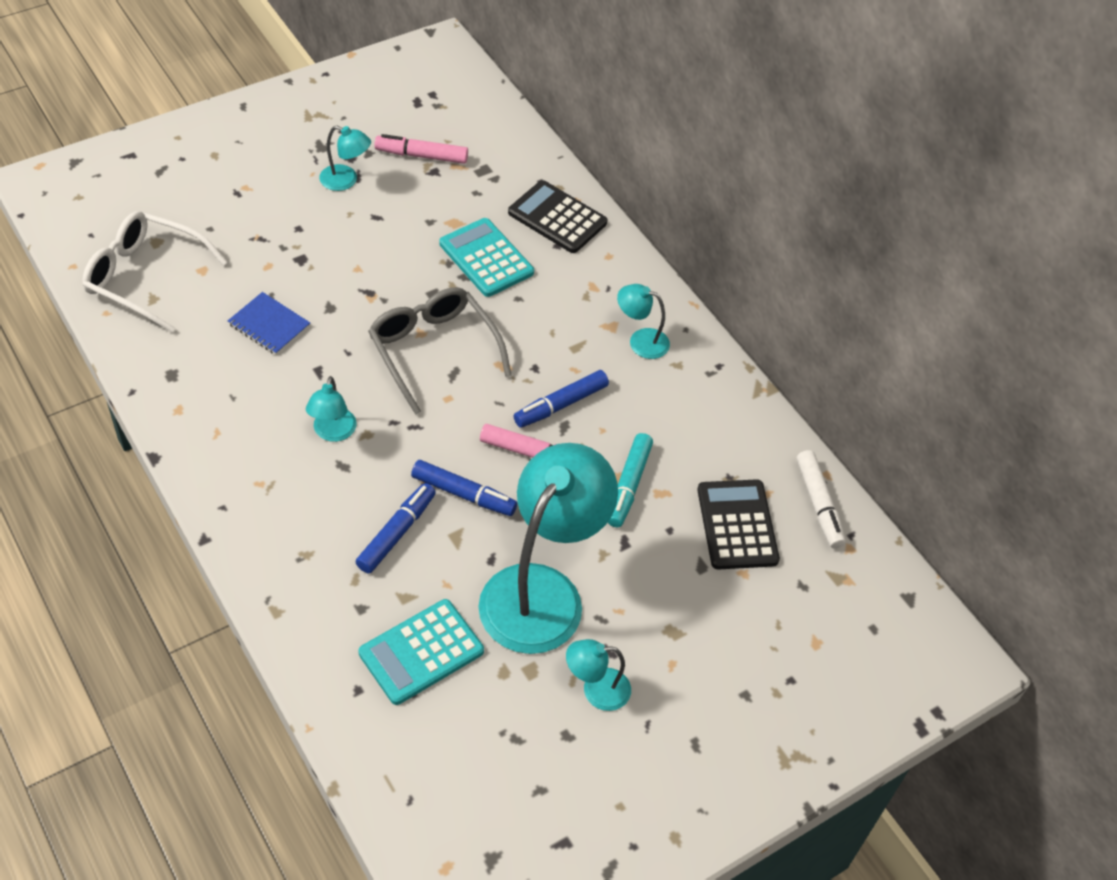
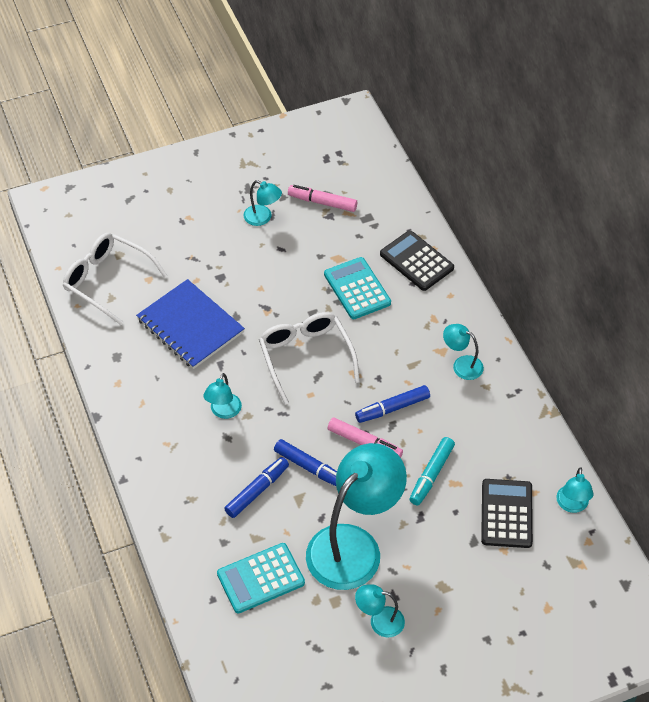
camera: 15 degrees right, 0 degrees up
(269, 325) = (190, 326): blue notebook -> blue notebook, size x1.84
(433, 350) = (306, 357): grey glasses -> white glasses
(819, 504) = (572, 505): white marker -> turquoise lamp

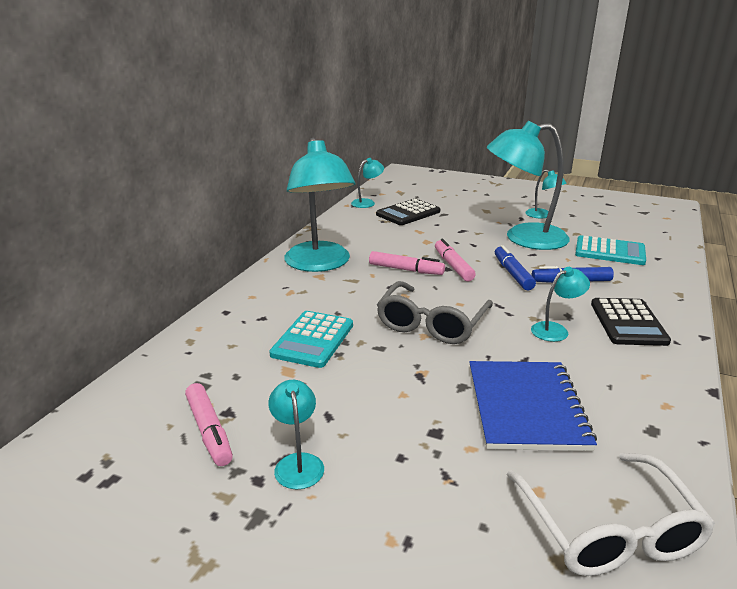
camera: 135 degrees left, 25 degrees down
(306, 357) = (431, 324): white glasses -> grey glasses
(392, 408) = (406, 270): blue marker -> pink marker
(416, 261) = (230, 328): black calculator -> black calculator (628, 322)
(431, 475) = (428, 238): turquoise marker -> none
(462, 365) = (320, 264): turquoise lamp -> turquoise lamp, size x2.25

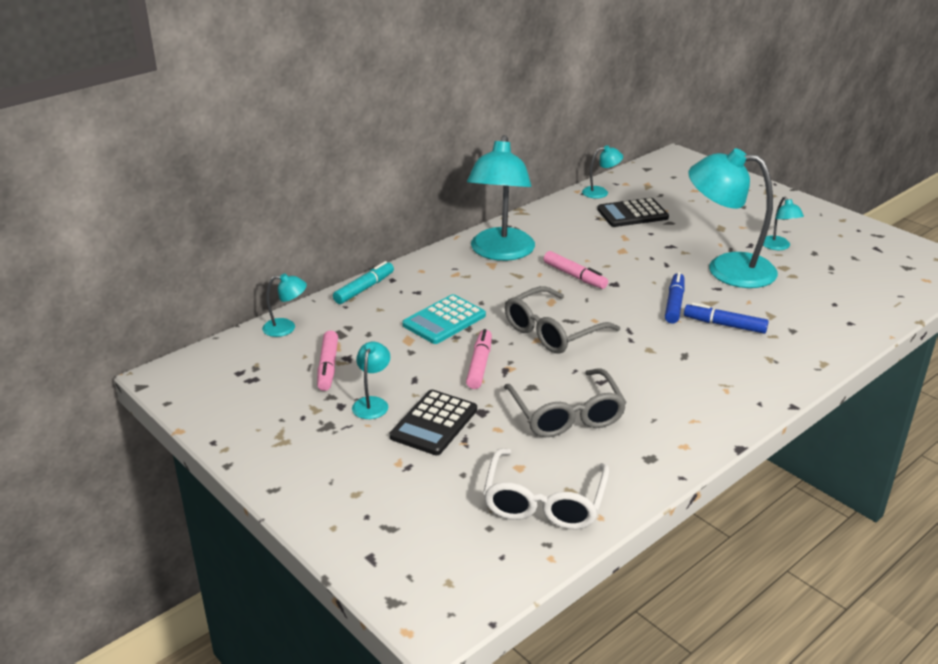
camera: 25 degrees right, 5 degrees up
(200, 328) = (364, 289): none -> turquoise marker
(453, 266) = (623, 282): pink marker -> pink marker (479, 365)
(526, 407) = (567, 415): blue notebook -> grey glasses
(555, 330) = (657, 364): turquoise lamp -> turquoise lamp (286, 328)
(609, 251) = (804, 304): turquoise calculator -> none
(628, 322) = (734, 376): black calculator -> black calculator (434, 423)

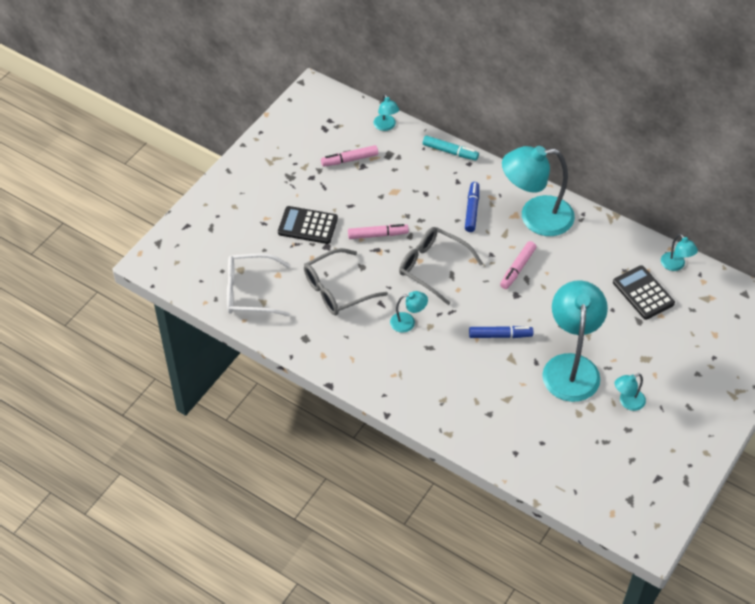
camera: 75 degrees right, 20 degrees up
(372, 403) = (318, 191): turquoise lamp -> turquoise lamp (408, 322)
(444, 320) = (425, 205): turquoise calculator -> none
(724, 325) = (480, 369): blue marker -> blue marker (472, 210)

